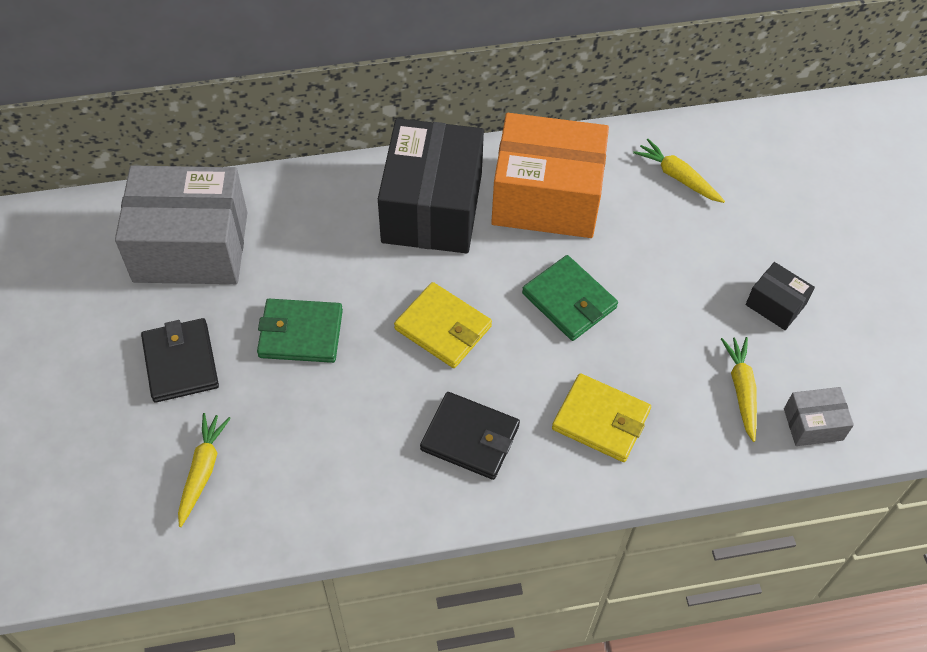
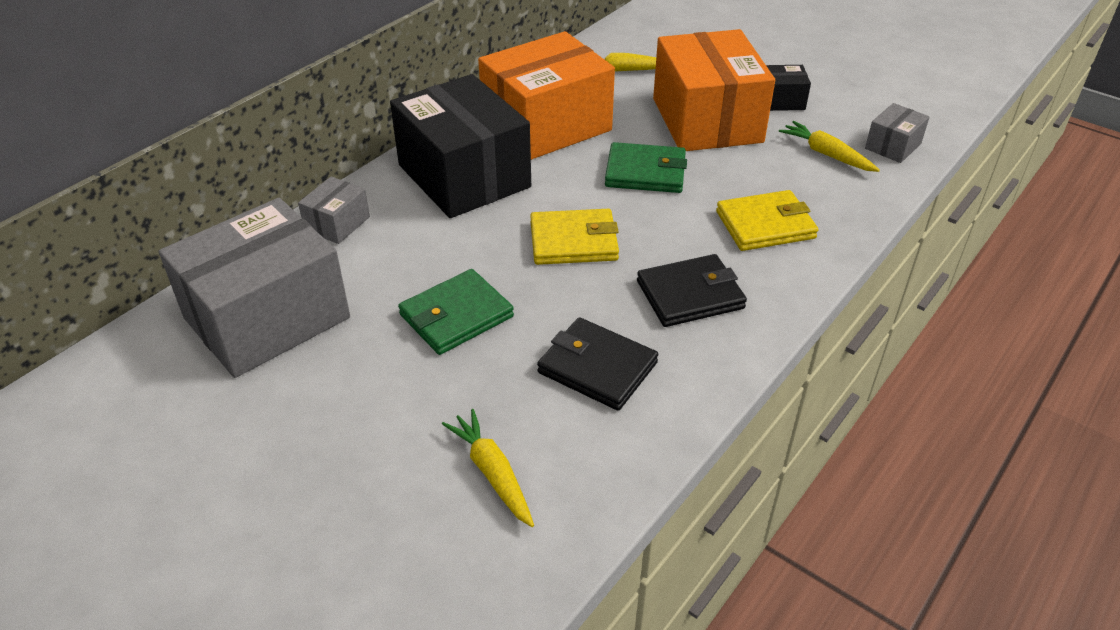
camera: 40 degrees left, 15 degrees down
(180, 362) = (364, 407): black wallet -> black wallet (597, 368)
(305, 193) = (337, 223): none -> grey box
(683, 282) = (707, 120): none -> orange box

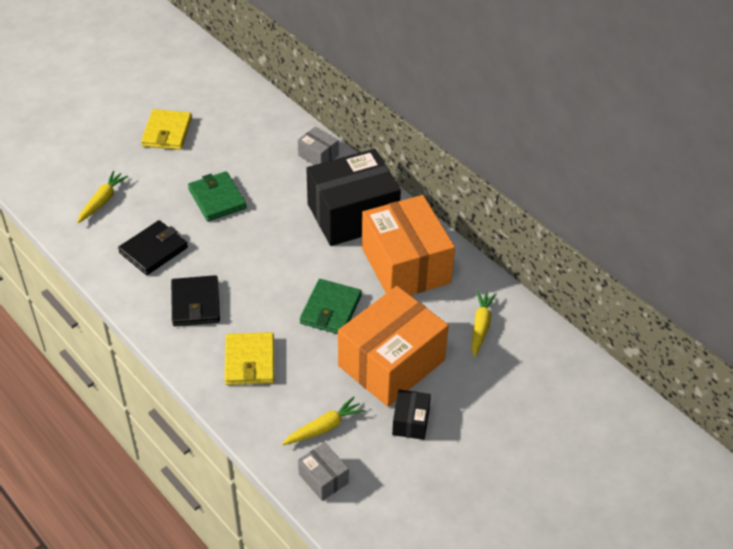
camera: 100 degrees right, 5 degrees up
(267, 318) = (243, 128): grey box -> none
(492, 473) = (102, 201): yellow carrot -> yellow carrot turned 45 degrees counterclockwise
(573, 241) = (266, 258): yellow wallet -> yellow wallet (167, 132)
(707, 120) = (391, 363): orange box -> orange box turned 45 degrees counterclockwise

